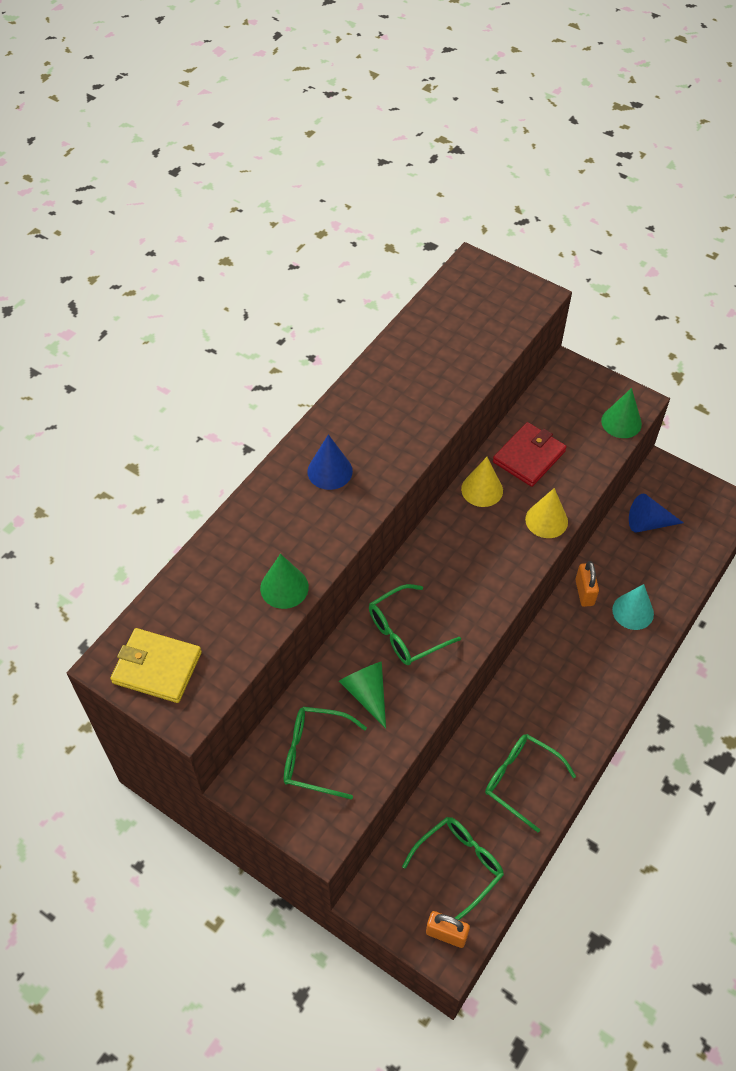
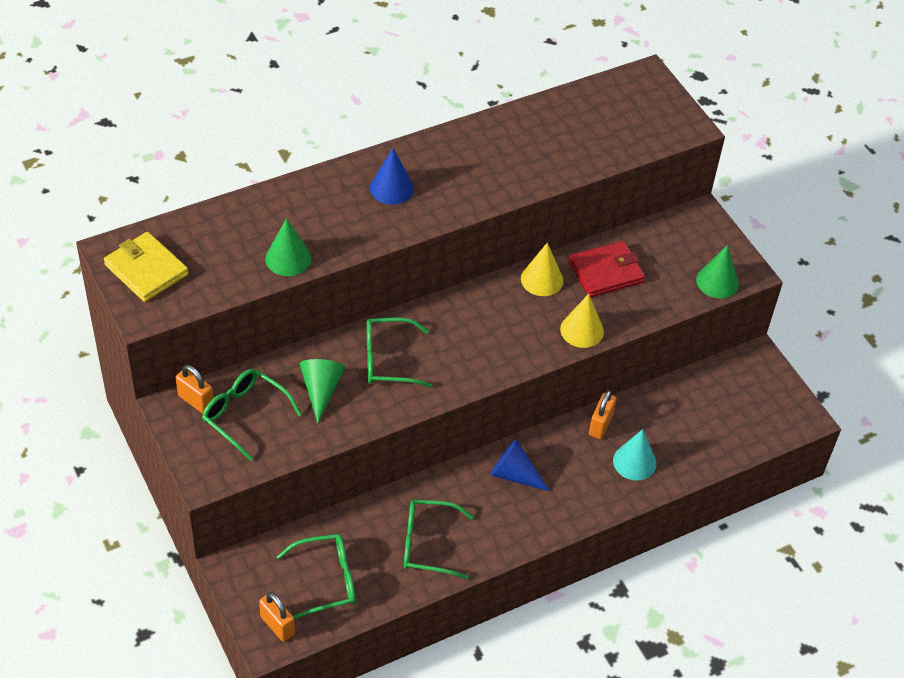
camera: 25 degrees right, 5 degrees down
(260, 765) = (196, 401): none -> orange padlock
(520, 780) = (427, 544): green glasses -> green glasses turned 60 degrees counterclockwise
(648, 523) = (707, 396): blue cone -> blue cone (514, 475)

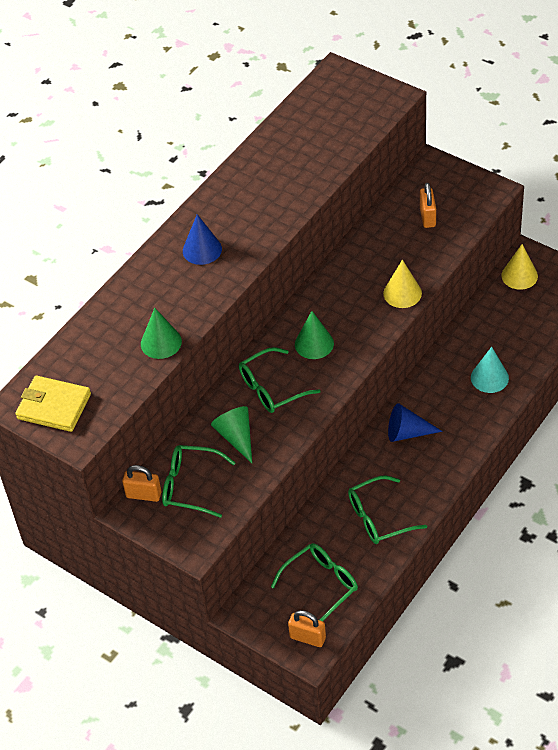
camera: 20 degrees left, 0 degrees up
(542, 279) = (345, 269): yellow cone -> yellow cone (519, 275)
(600, 425) = (446, 363): orange padlock -> orange padlock (427, 217)
(606, 272) = (389, 240): red wallet -> none
(717, 281) = (476, 208): green cone -> green cone (314, 343)

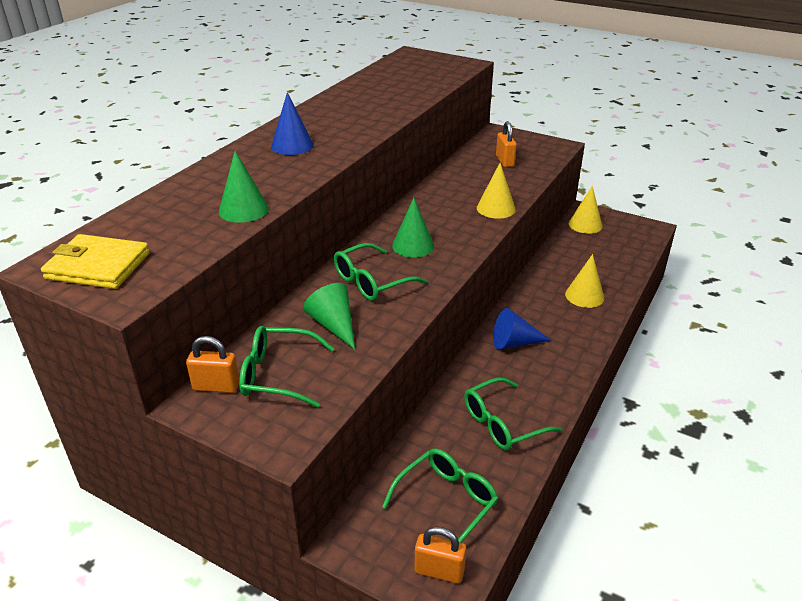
camera: 10 degrees left, 15 degrees down
(489, 377) = (584, 296): turquoise cone -> yellow cone

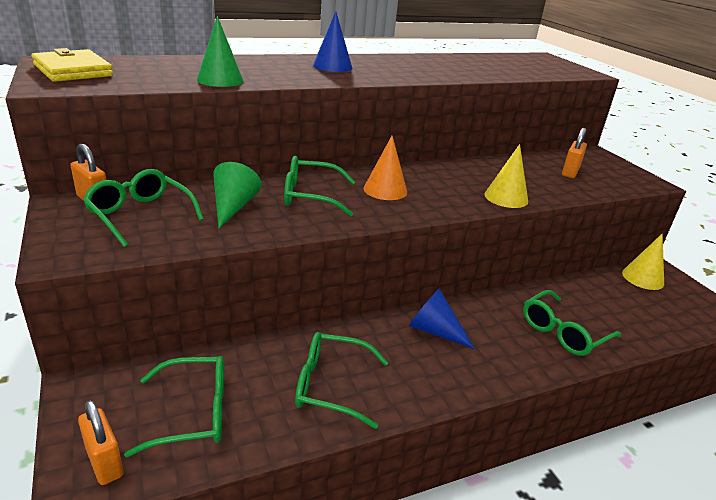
camera: 35 degrees right, 5 degrees down
(413, 246) = (385, 190): green cone -> orange cone
(584, 296) = (563, 332): yellow cone -> green glasses

